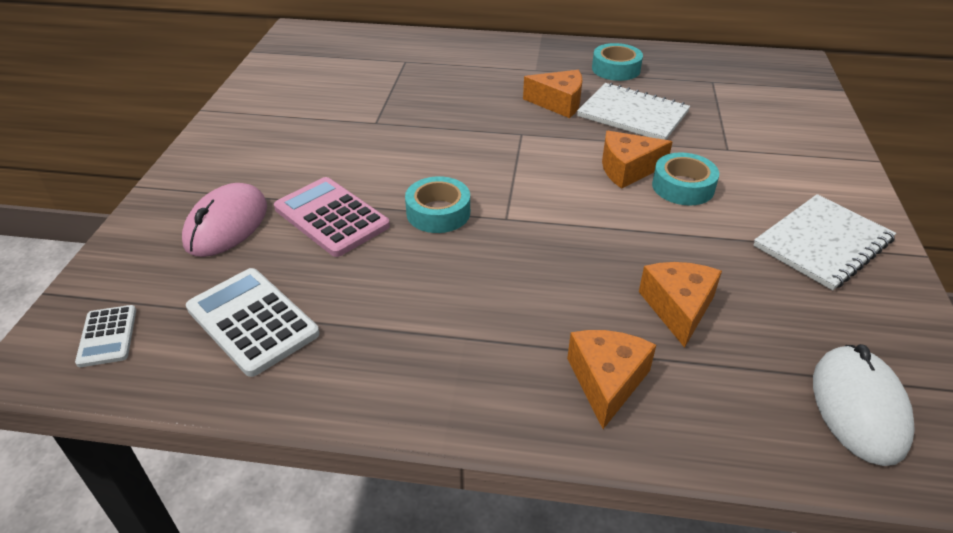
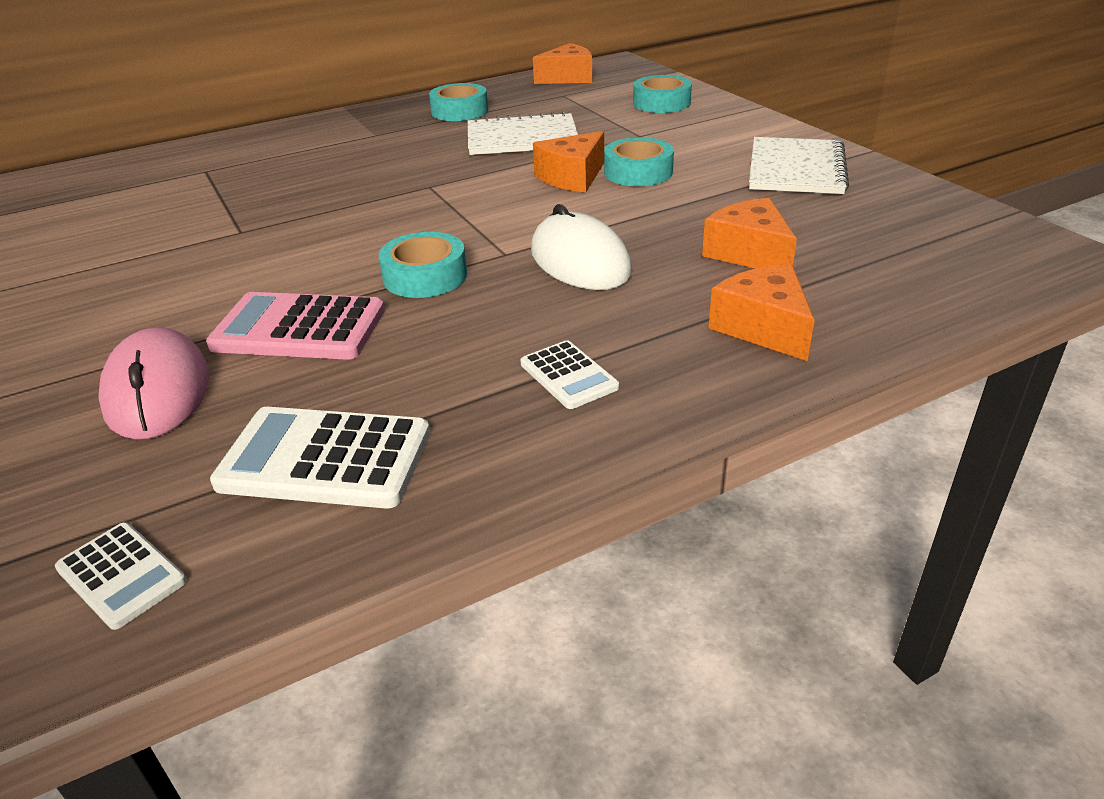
camera: 35 degrees left, 5 degrees down
(435, 343) = (569, 375): none -> white calculator
(559, 103) = (436, 152): orange cheese -> orange cheese (568, 78)
(786, 122) = (661, 103): none -> turquoise tape
(858, 407) = (957, 256): white mouse -> white mouse (580, 261)

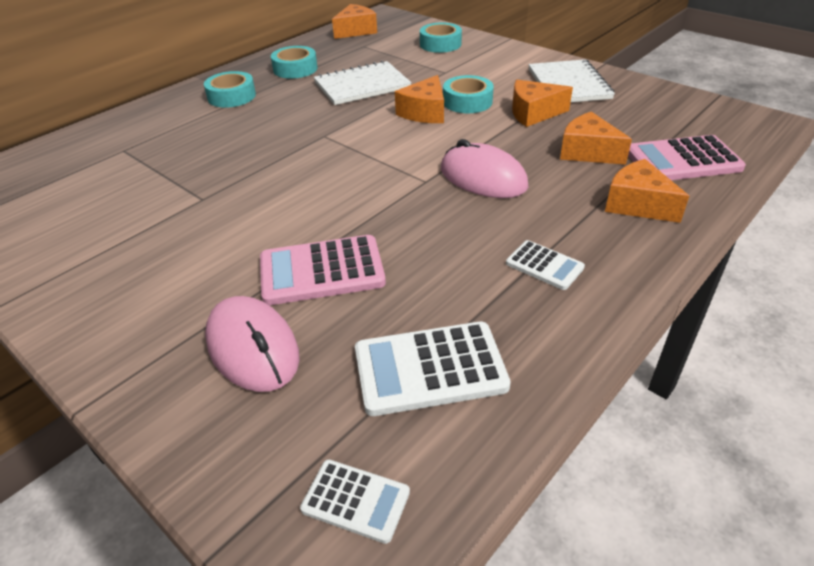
camera: 20 degrees left, 5 degrees up
(425, 276) = (382, 210): turquoise tape -> turquoise tape (231, 96)
(580, 261) = (483, 178): white mouse -> pink mouse
(714, 197) = (533, 113): none -> orange cheese
(882, 285) = (683, 160): none -> pink calculator

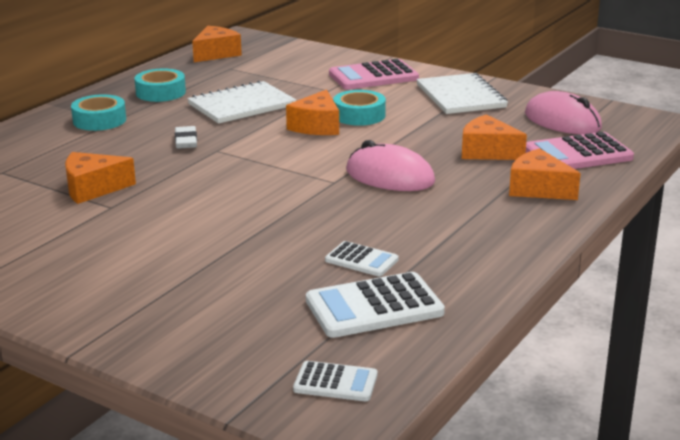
camera: 10 degrees left, 15 degrees down
(253, 348) = (212, 305): pink mouse -> pink mouse (562, 121)
(299, 123) = (186, 141): none -> white eraser
(322, 271) = (255, 252): pink calculator -> pink calculator (373, 76)
(440, 44) = (316, 64): turquoise tape -> none
(533, 113) = (429, 122): orange cheese -> orange cheese (92, 189)
(544, 265) = (460, 236): white calculator -> white calculator (361, 260)

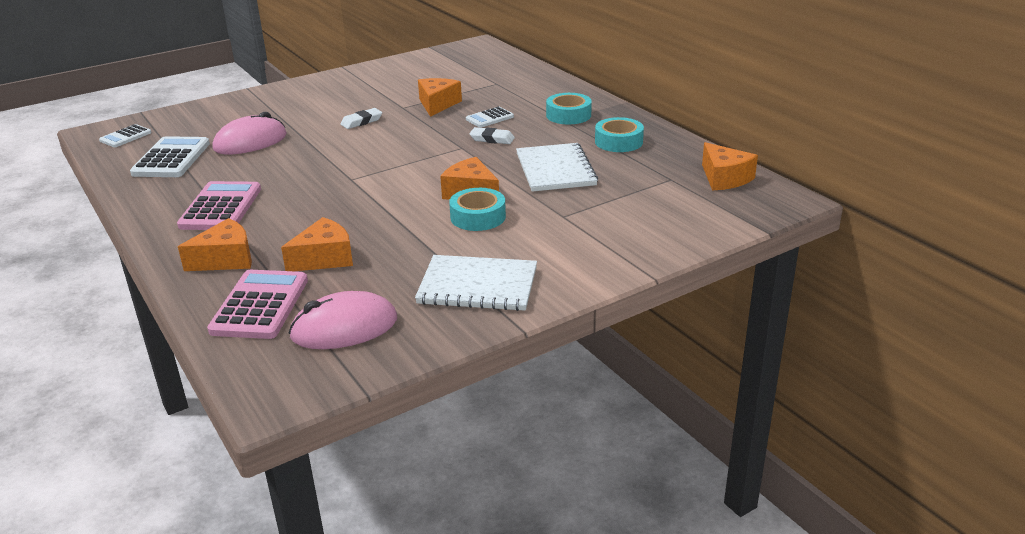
camera: 115 degrees right, 5 degrees up
(173, 219) = (361, 121): none -> white eraser
(361, 260) = (226, 166): white calculator -> white calculator (489, 118)
(373, 76) = (586, 249): pink calculator -> pink calculator (221, 207)
(390, 176) = (332, 202): pink mouse -> pink mouse (250, 142)

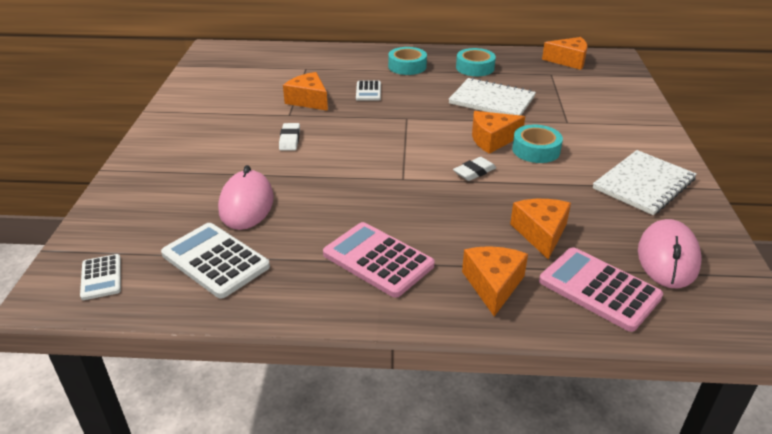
camera: 55 degrees left, 5 degrees up
(492, 139) = (408, 103): white eraser -> white eraser (474, 172)

